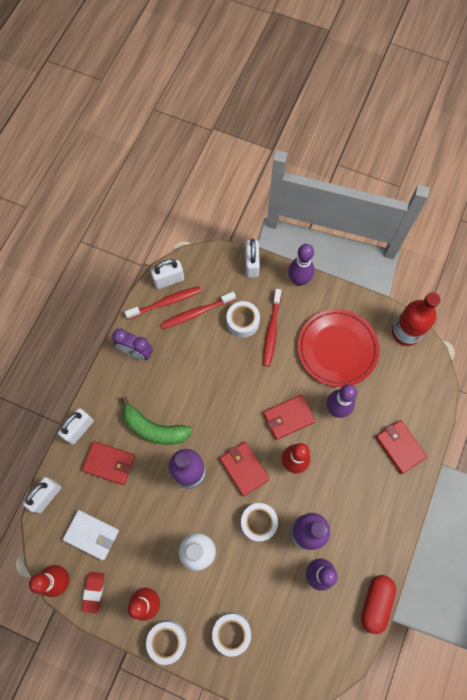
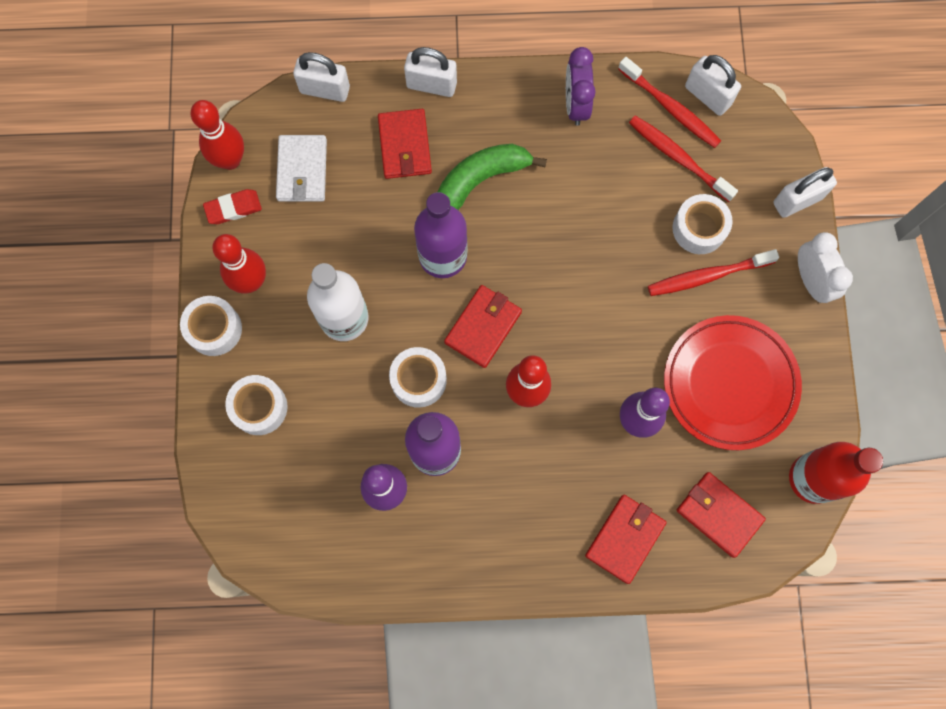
camera: 65 degrees right, 5 degrees up
(154, 428) = (480, 181): green banana -> green banana turned 60 degrees clockwise
(288, 417) = (587, 357): red wallet -> red wallet (719, 514)
(299, 280) = (811, 280): purple bowling pin -> white clock
(375, 603) = (383, 589): red capsule -> none

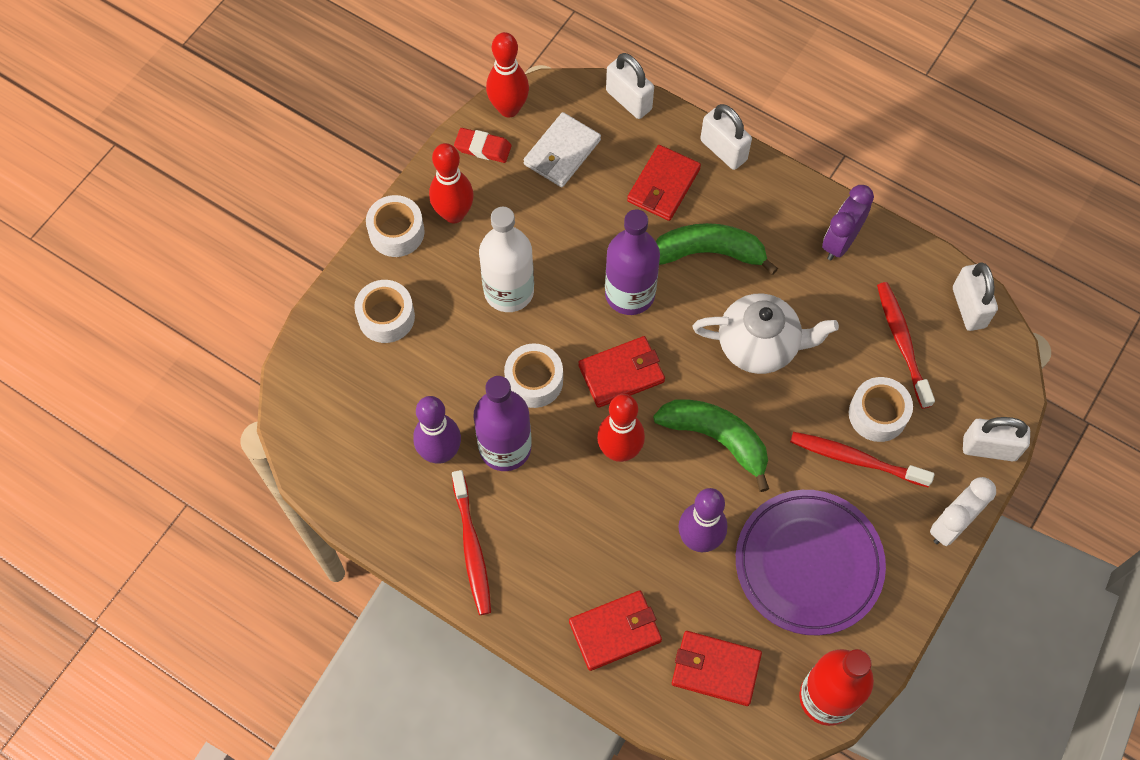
camera: 35 degrees right, 10 degrees down
(573, 232) = (759, 345): none -> white teapot
(593, 331) = (716, 438): none -> green banana
(670, 108) = (926, 297): red toothbrush -> red toothbrush (472, 548)
(719, 514) = (715, 669): red wallet -> red wallet turned 60 degrees counterclockwise
(729, 384) = (808, 564): red plate -> purple plate
(811, 280) = (951, 525): white clock -> white clock turned 150 degrees counterclockwise

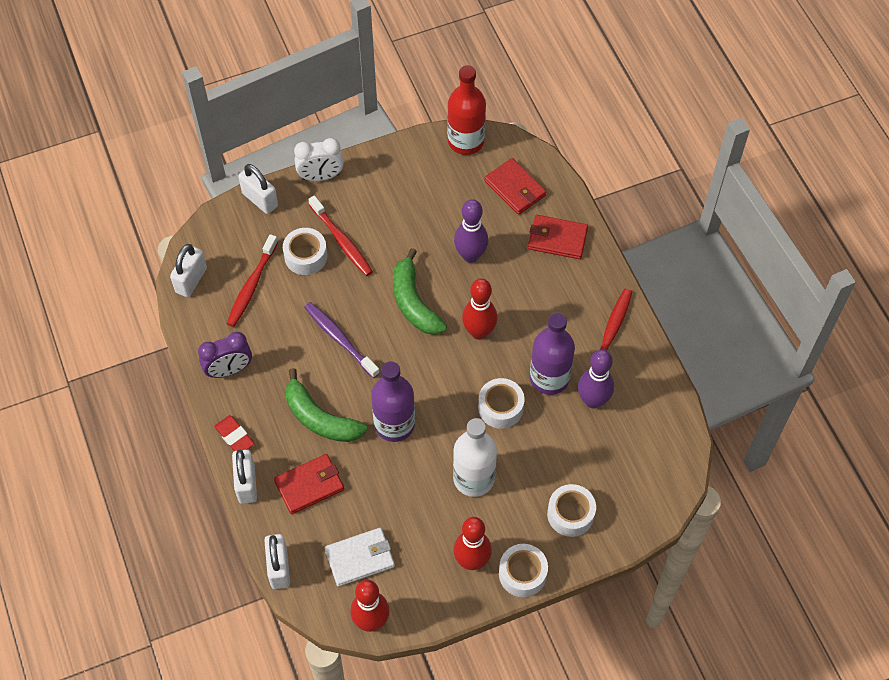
camera: 145 degrees left, 5 degrees down
(483, 148) = (414, 601): red eraser -> red eraser (234, 436)
(621, 373) = (441, 377): red wallet -> none
(759, 345) = (340, 339): white teapot -> purple toothbrush
(808, 564) = (419, 206): purple plate -> none

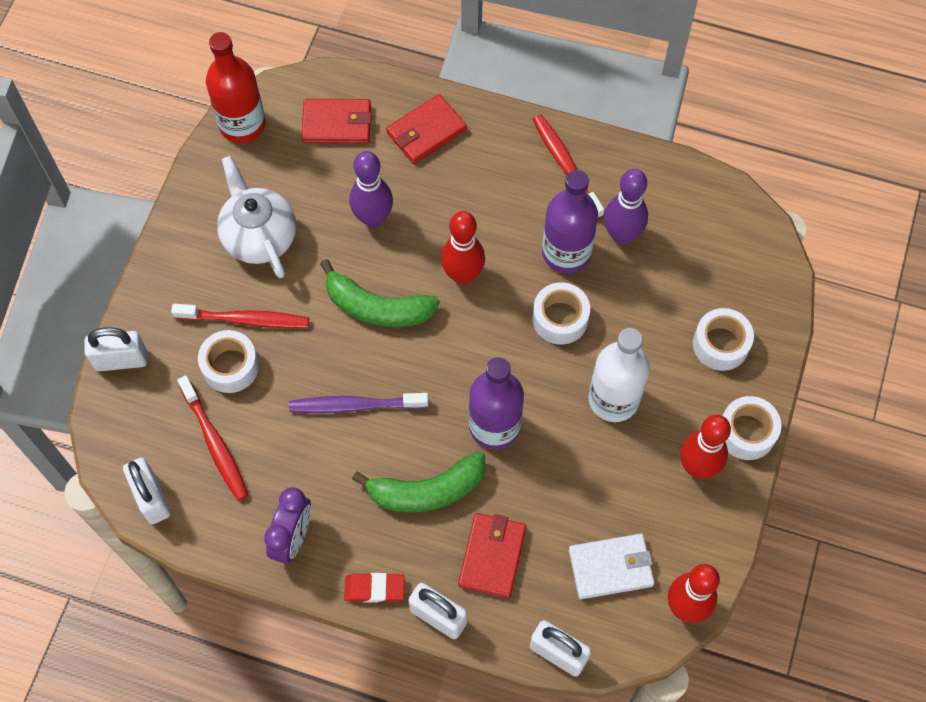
camera: 50 degrees left, 5 degrees up
(321, 176) = (151, 283): white clock -> none
(360, 558) = (611, 567): white wallet -> white wallet turned 60 degrees clockwise
(401, 206) = (259, 236): none -> white teapot

